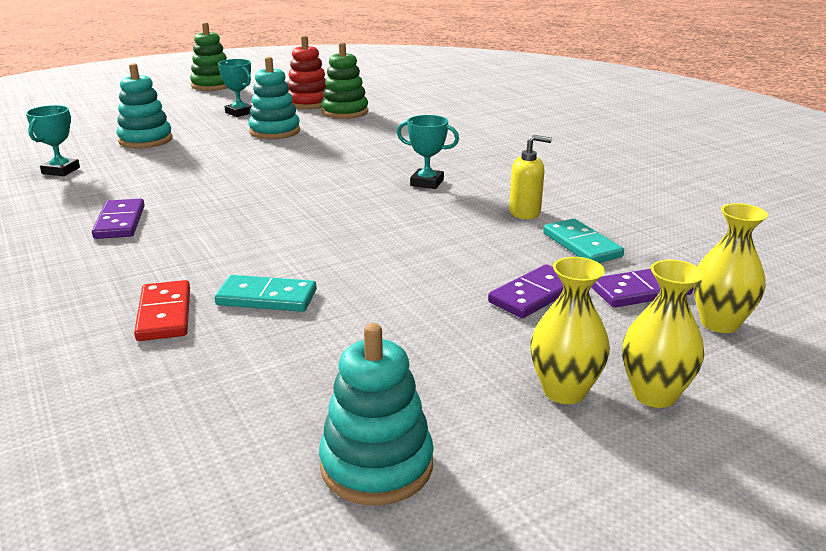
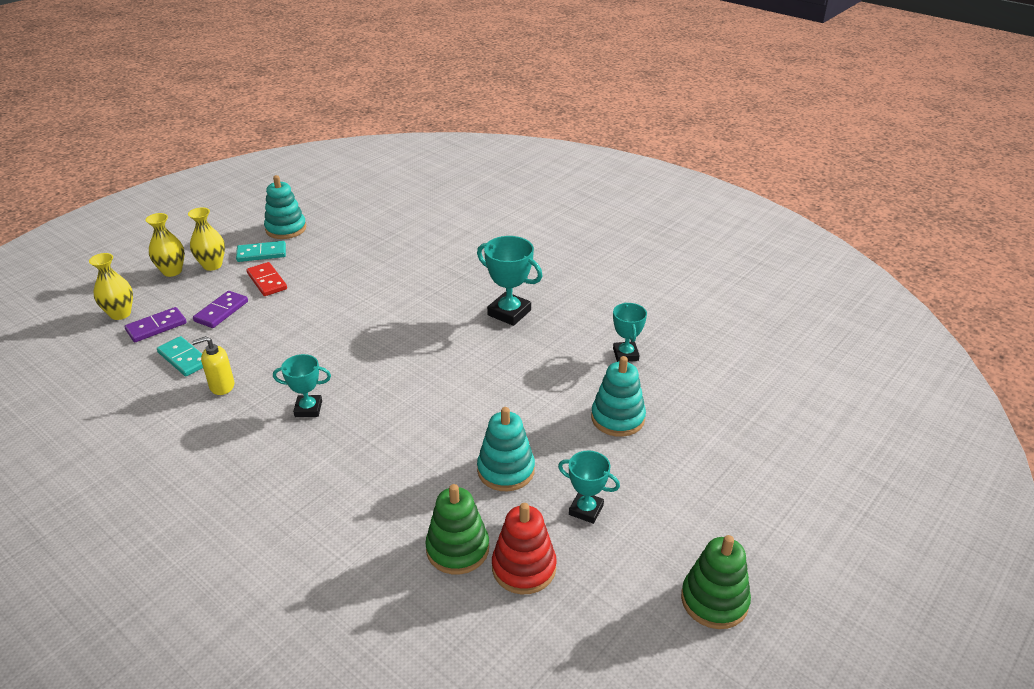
camera: 160 degrees right, 10 degrees up
(120, 222) = (509, 313): purple domino -> turquoise trophy
(165, 314) = (414, 262): red domino -> red domino (267, 281)
(266, 298) = (370, 281): turquoise domino -> turquoise domino (261, 253)

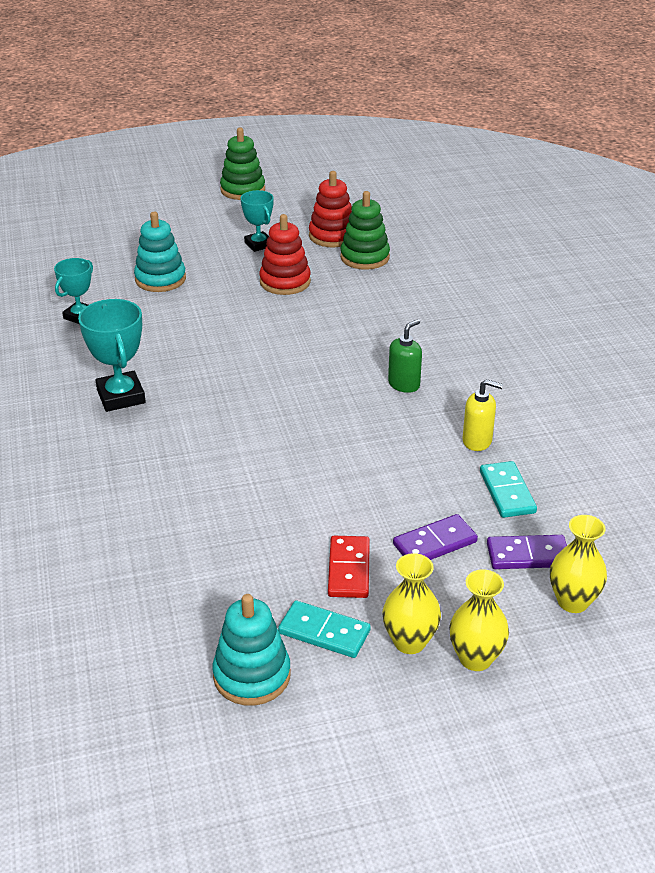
camera: 145 degrees left, 0 degrees up
(308, 409) = (404, 384): turquoise trophy -> green soap dispenser
(506, 470) = (285, 282): turquoise stacking toy -> red stacking toy

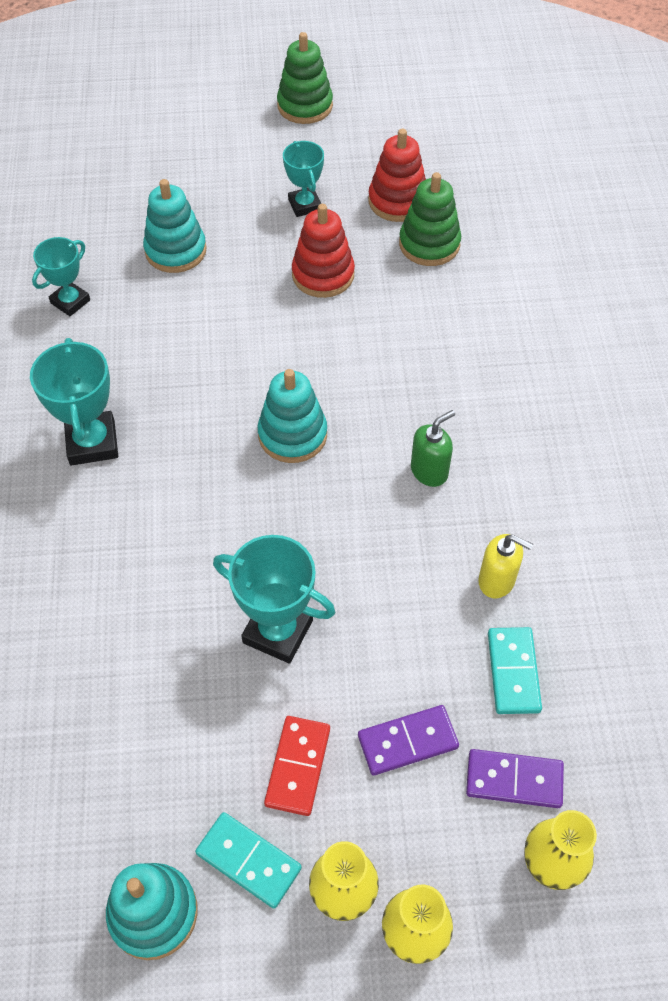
camera: 10 degrees right, 20 degrees up
(287, 375) = (292, 435): none -> turquoise stacking toy
(308, 491) = (278, 631): none -> turquoise trophy

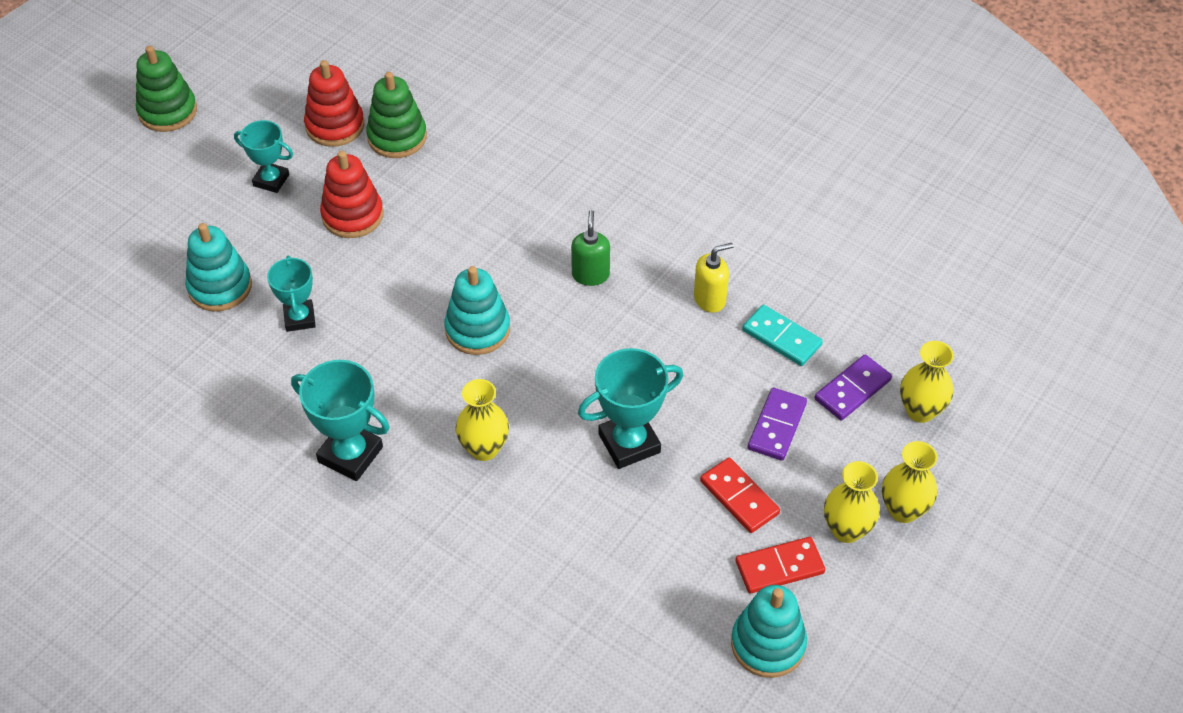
camera: 50 degrees left, 5 degrees down
(70, 301) = (191, 386): turquoise trophy -> turquoise trophy (299, 318)
(177, 527) = (484, 448): none -> yellow vase
(248, 861) = (779, 567): turquoise domino -> red domino

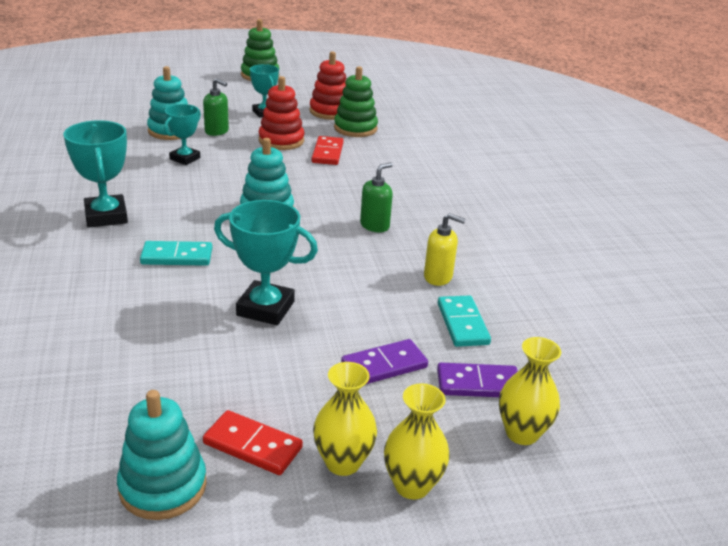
camera: 40 degrees right, 20 degrees down
(267, 250) = (217, 131): none -> green soap dispenser
(484, 448) = (177, 256): yellow vase -> turquoise domino
(739, 497) = (291, 384): red domino -> red domino (327, 153)

